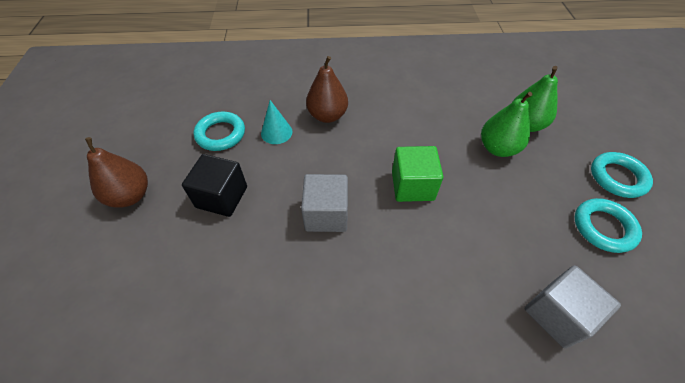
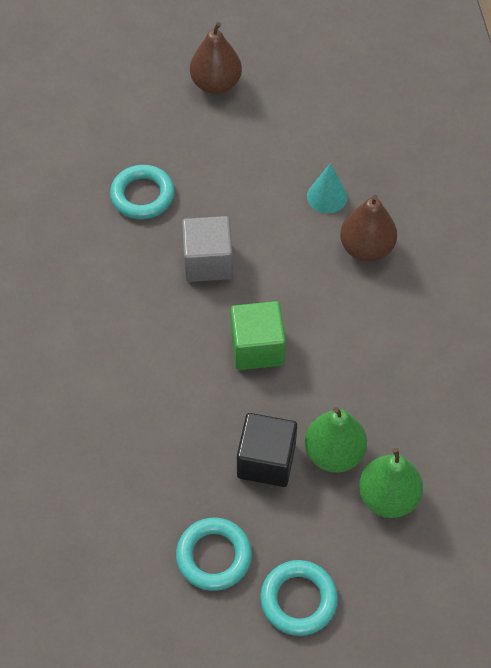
camera: 85 degrees right, 5 degrees up
(221, 134) = (315, 140): turquoise ring -> turquoise ring (142, 195)
(222, 197) = (222, 162): black cube -> black cube (266, 460)
(557, 314) = (102, 477): grey cube -> none

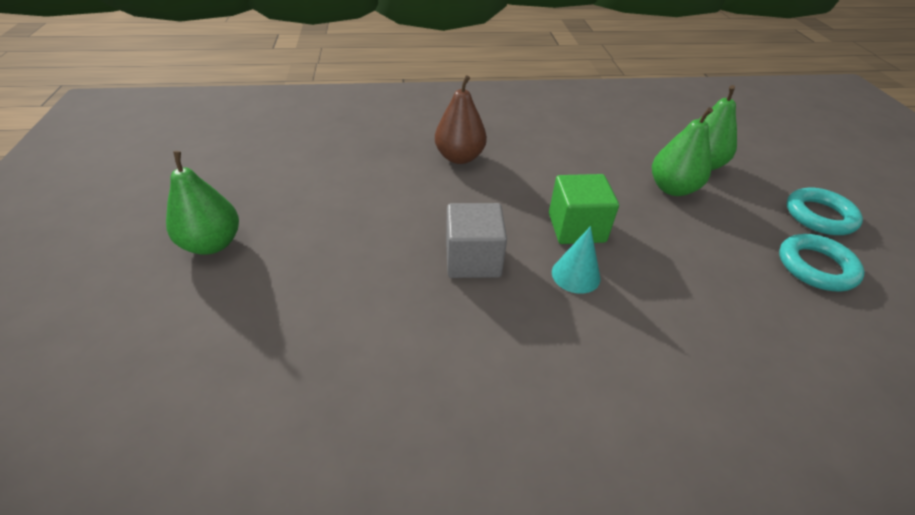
camera: 90 degrees left, 15 degrees down
(142, 195) = (368, 317): turquoise ring -> none
(216, 84) = (212, 244): brown pear -> green pear
(266, 460) = (698, 228): black cube -> none
(327, 196) = (398, 175): turquoise cone -> turquoise cone (575, 275)

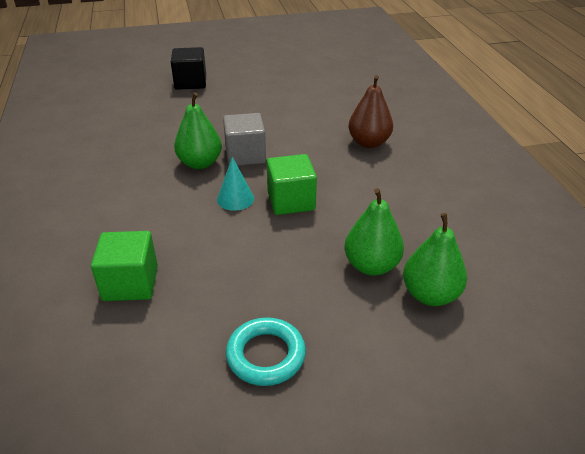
camera: 85 degrees right, 5 degrees down
(199, 319) = (190, 82): none -> black cube
(212, 244) = (245, 74): green pear -> green pear (200, 163)
(768, 384) = (130, 283): none -> green cube
(819, 216) = (361, 389): turquoise ring -> none

